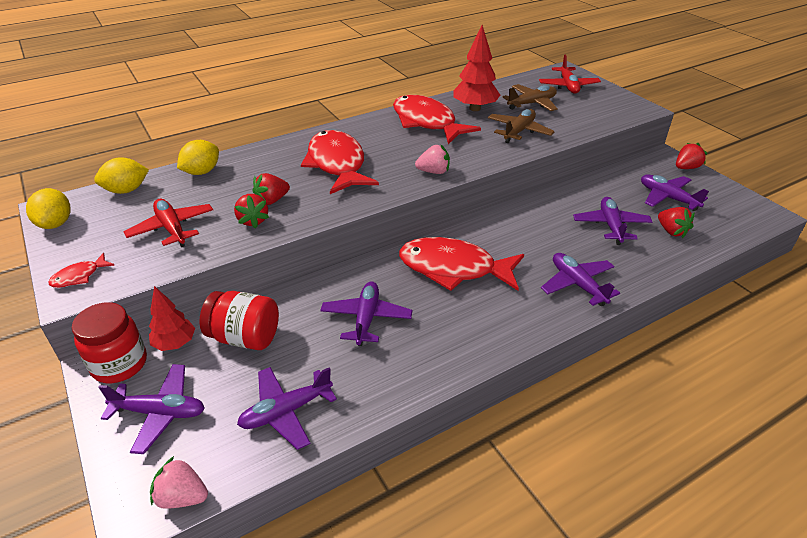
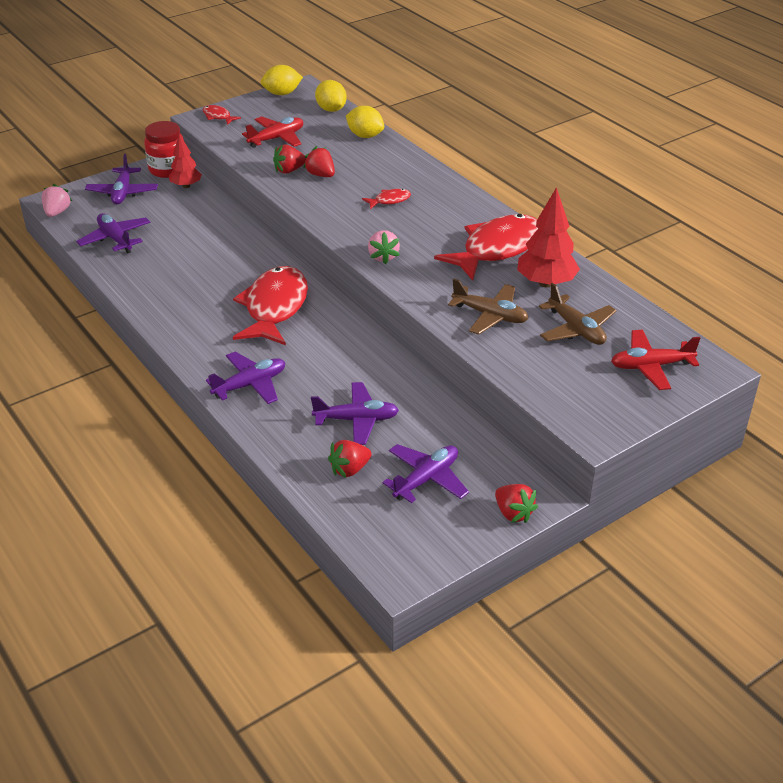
camera: 85 degrees right, 0 degrees up
(245, 337) = (190, 212): red jar -> none
(337, 164) = (389, 200): red fish -> red fish, size x0.42
(366, 318) = (208, 264): purple plane -> none

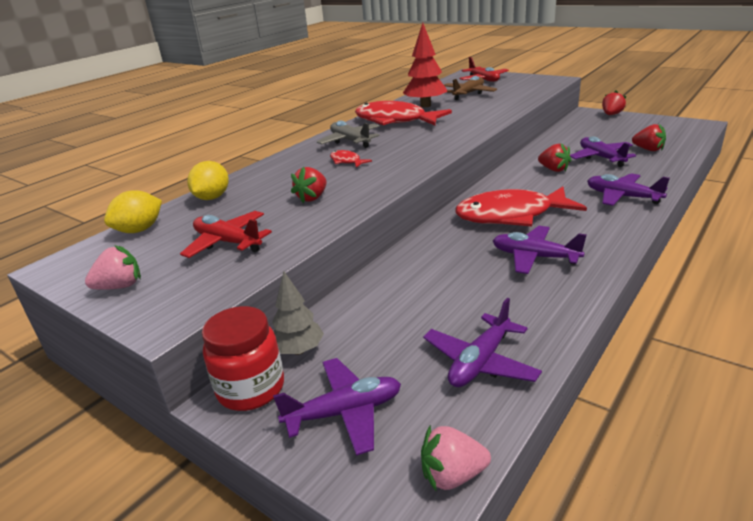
camera: 105 degrees left, 10 degrees down
(186, 186) = (299, 350): red tree -> grey tree
(218, 116) = (157, 306): red fish -> none
(282, 93) = (78, 275): yellow lemon -> none
(289, 170) = (310, 215): red strawberry -> red strawberry (553, 169)
(383, 257) = (441, 146): pink strawberry -> pink strawberry (120, 286)
(426, 479) = (620, 133): purple plane -> purple plane (534, 257)
(449, 211) = (350, 141): none -> grey plane
(490, 315) = (480, 109): brown plane -> none

